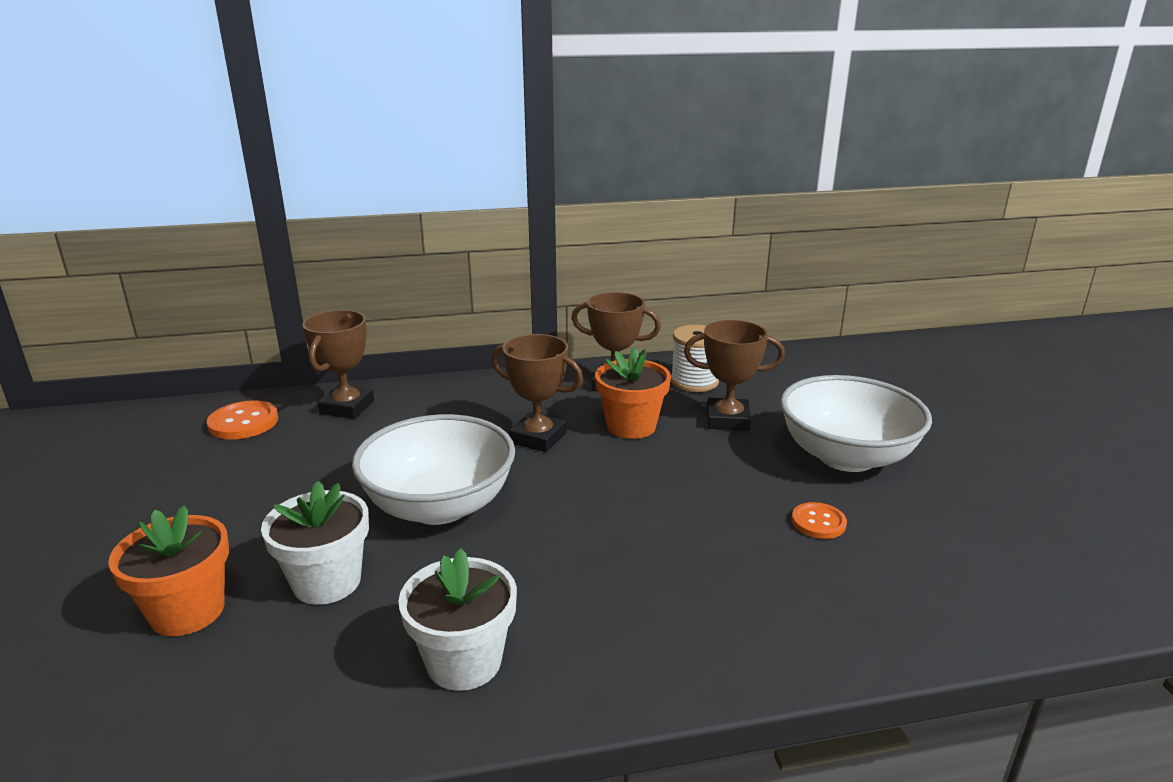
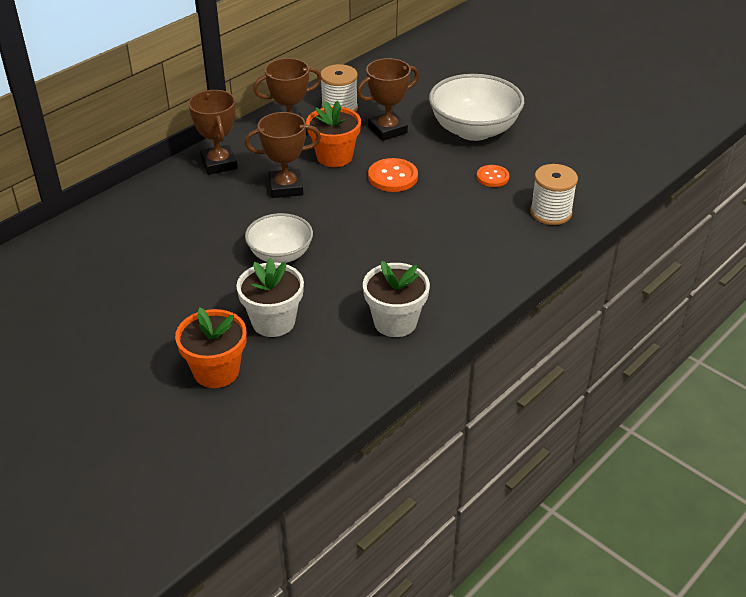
camera: 35 degrees left, 15 degrees up
(243, 422) = (62, 258): orange button -> orange button (393, 177)
(347, 407) = (124, 217): brown trophy -> brown trophy (219, 164)
(439, 506) = (280, 254): white bowl -> white bowl, size x0.62
(869, 608) = (551, 212): none -> white spool

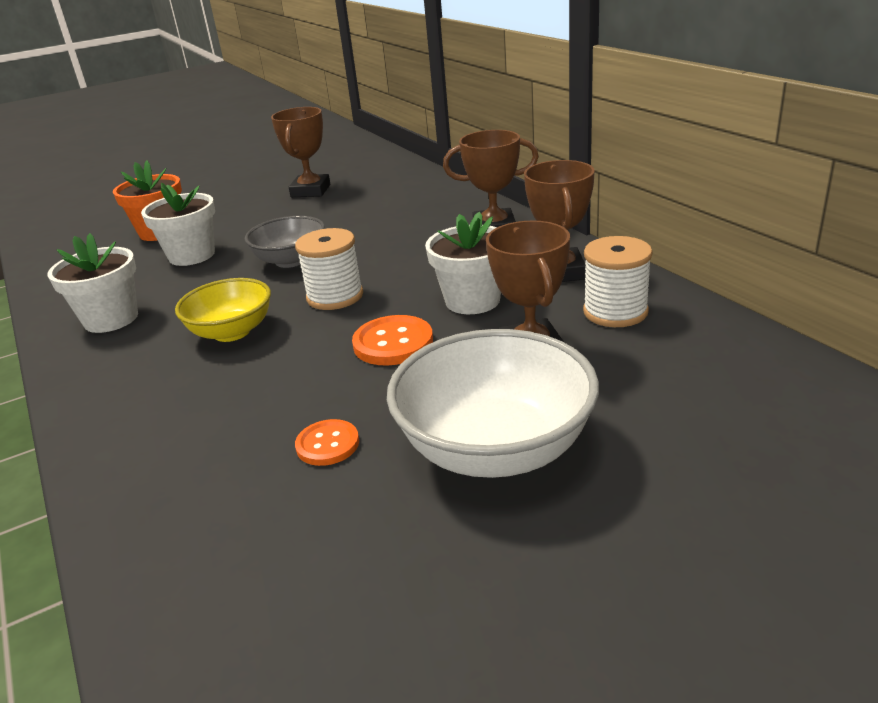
camera: 110 degrees right, 10 degrees down
(280, 254) = (291, 260): white bowl -> grey bowl
(286, 187) = (418, 266): brown trophy -> brown trophy (311, 191)
(334, 157) = (472, 300): orange flower pot -> white flower pot
(397, 248) = (232, 332): none -> yellow bowl
(551, 212) = (175, 496): white spool -> white spool (335, 296)

